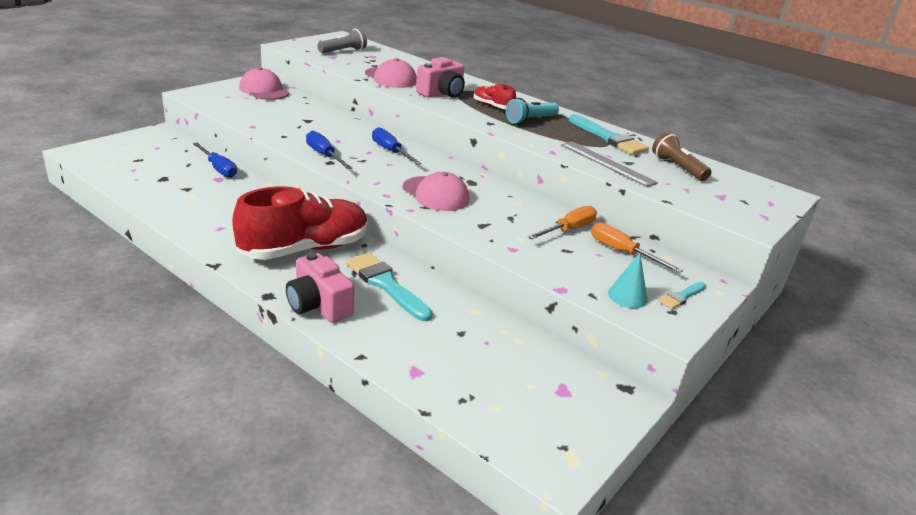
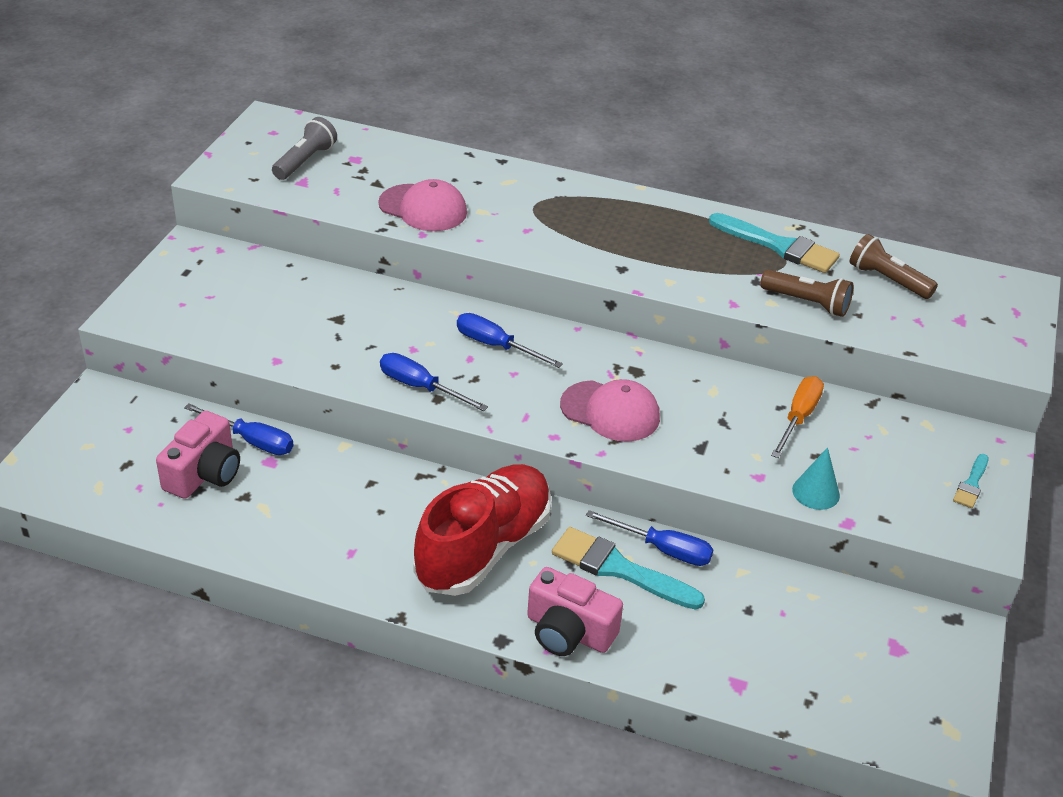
camera: 20 degrees left, 10 degrees up
(264, 90) = (220, 270): pink cap -> none
(426, 284) = (663, 549): none -> blue screwdriver
(442, 93) = (516, 221): pink camera -> pink camera (204, 473)
(492, 106) = (599, 228): red shoe -> none
(530, 120) = (665, 243): turquoise flashlight -> none
(607, 163) = (807, 303): grey ruler -> brown flashlight
(622, 252) = (876, 434): orange screwdriver -> none
(627, 296) = (919, 506): turquoise cone -> turquoise cone (816, 492)

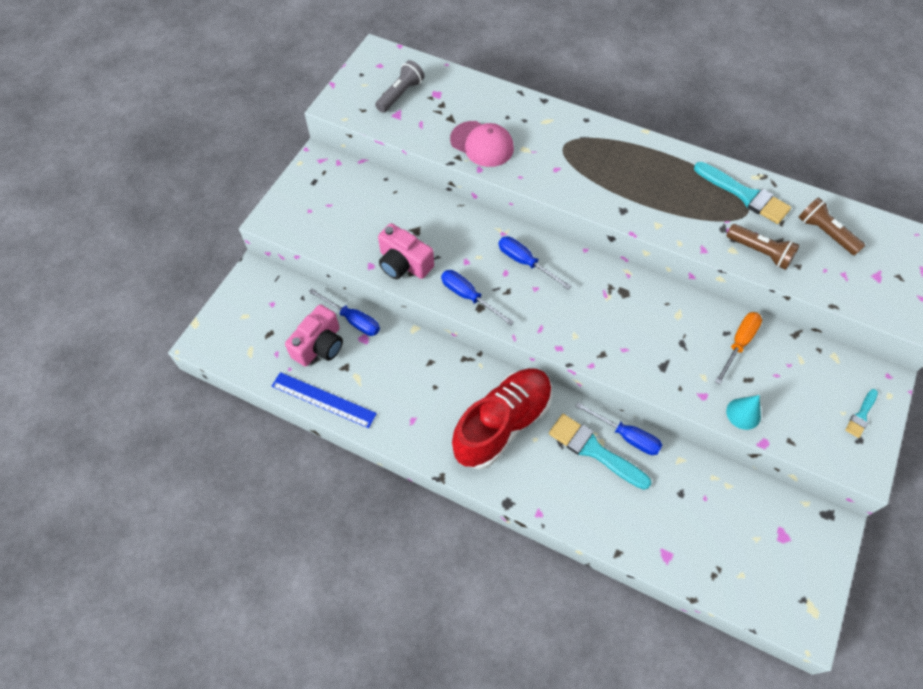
camera: 10 degrees right, 20 degrees up
(215, 537) = (323, 400): none -> blue ruler
(568, 632) = (554, 500): pink camera -> pink camera (404, 263)
(610, 411) = (601, 328): pink cap -> none

